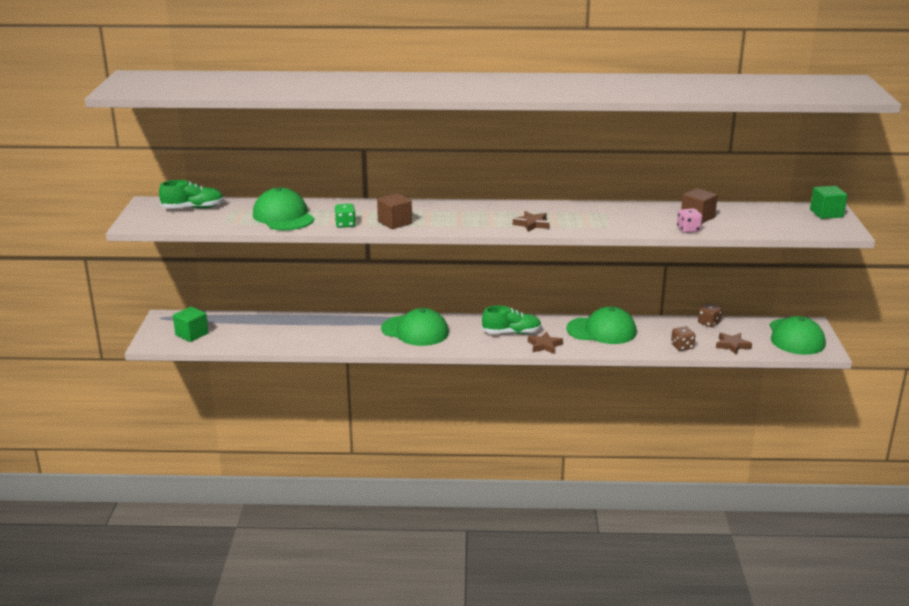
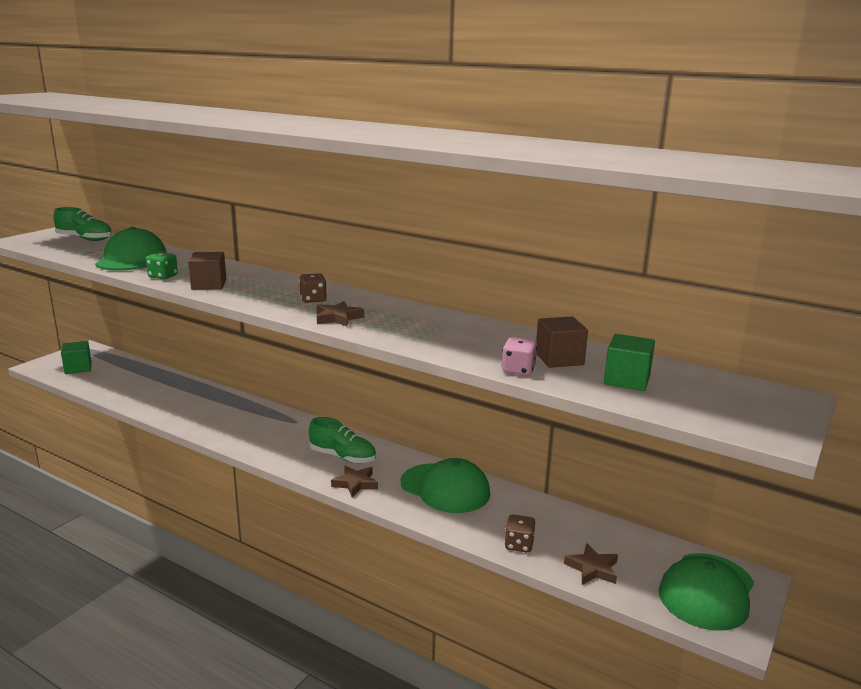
camera: 30 degrees right, 5 degrees down
(415, 331) = (254, 423): green cap -> none
(708, 323) = (596, 525): brown dice -> brown dice (313, 299)
(826, 213) = (776, 402): green cube -> green cube (627, 380)

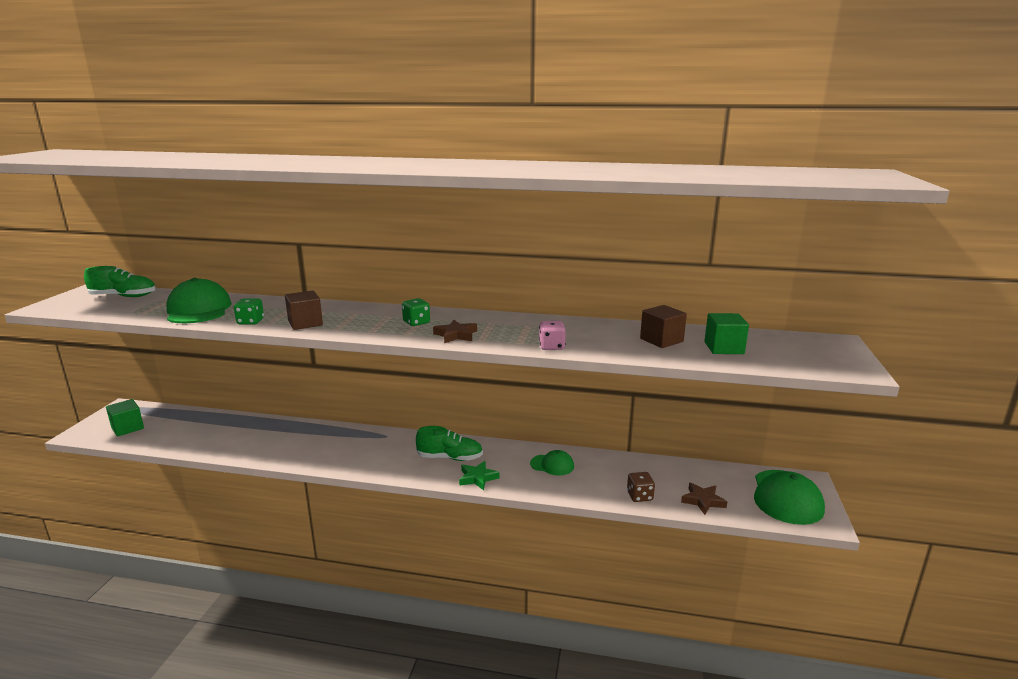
camera: 20 degrees left, 0 degrees up
(313, 299) = (416, 322): brown dice -> green dice
(355, 483) = (478, 478): brown star -> green star
(445, 488) = (552, 465): green cap -> green cap, size x0.55
(518, 370) = (643, 354): pink dice -> pink dice (551, 346)

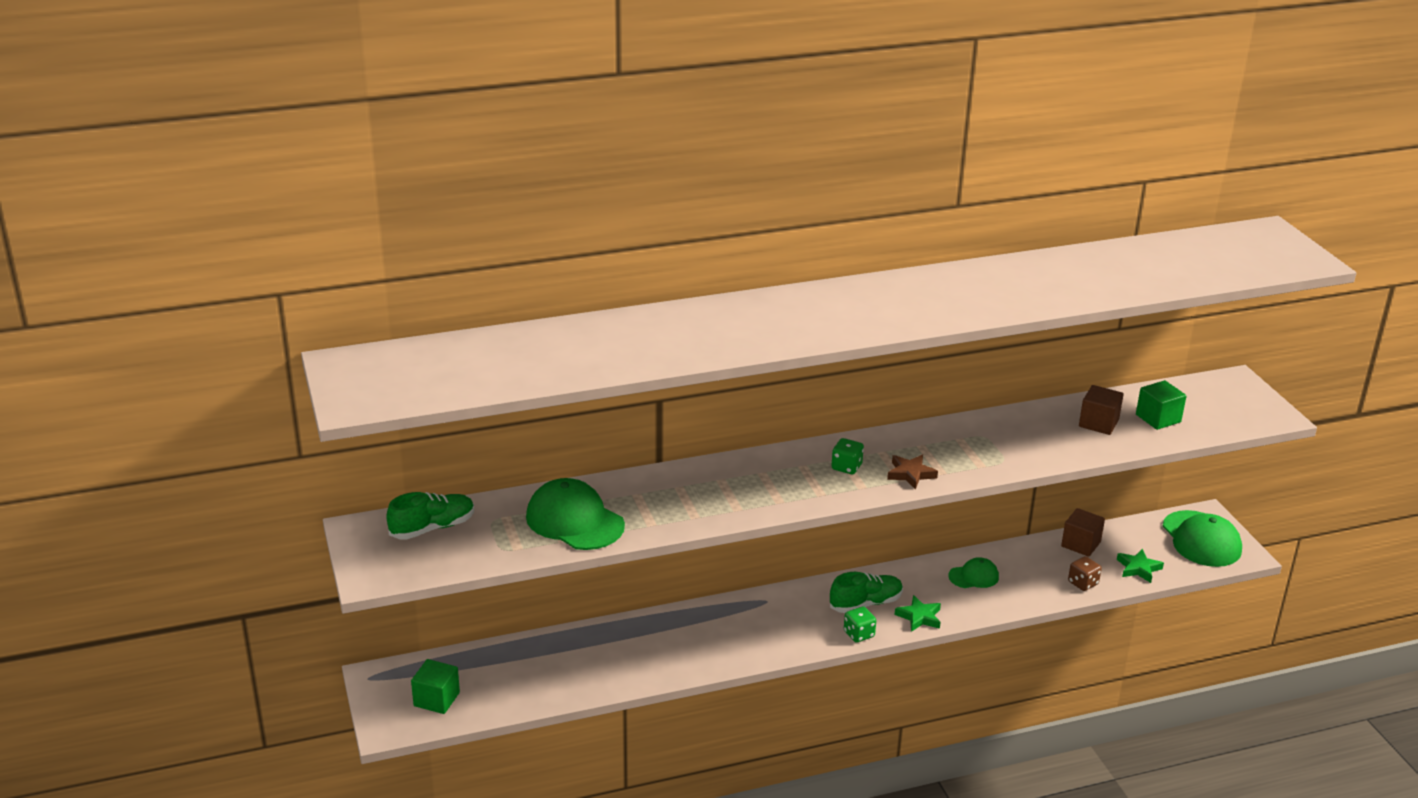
camera: 30 degrees left, 10 degrees up
(250, 322) = (671, 521): green dice -> green dice (859, 634)
(305, 323) = (734, 504): brown cube -> brown cube (1080, 544)
(551, 346) = (1016, 463): pink dice -> none
(703, 501) = (1138, 568): brown star -> green star

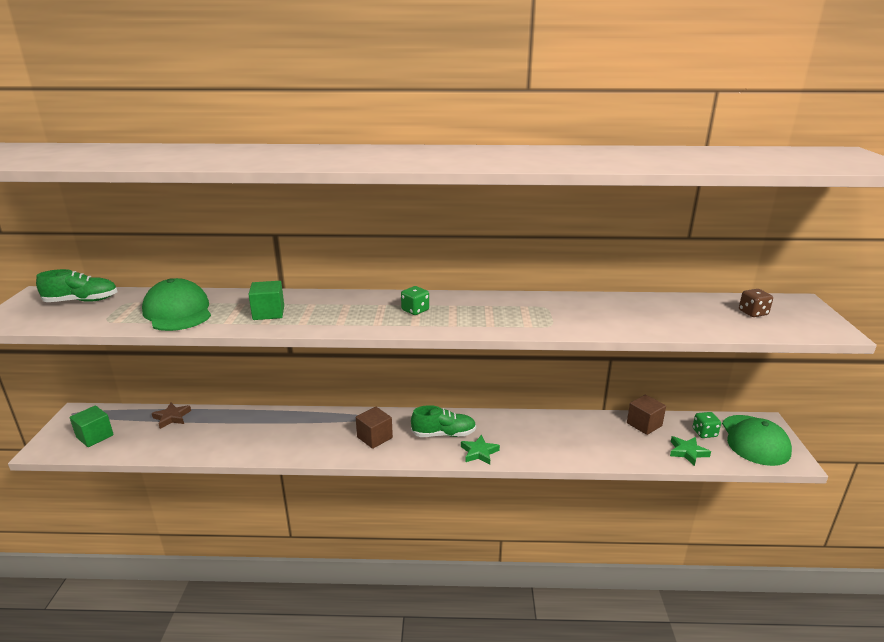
camera: 20 degrees right, 5 degrees down
(859, 634) = (422, 455): green dice -> green dice (704, 433)
(910, 474) = (463, 322): brown star -> brown star (172, 417)
(973, 576) = (542, 431): green cap -> none
(1083, 583) = (632, 454): brown dice -> brown dice (753, 313)
(1098, 423) = (654, 313): brown cube -> brown cube (374, 437)
(1158, 418) = (712, 317): green cube -> green cube (268, 313)

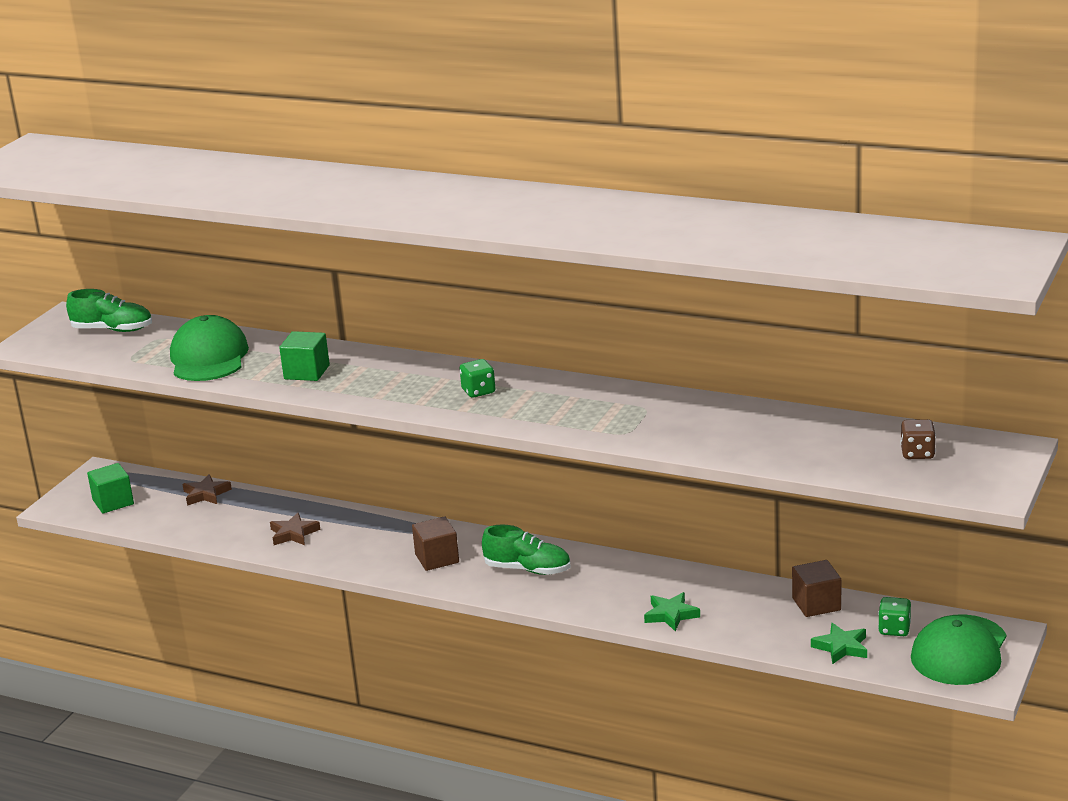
camera: 25 degrees right, 0 degrees up
(255, 437) = (293, 533): none -> brown star
(479, 452) = (557, 598): green star -> green star (671, 615)

